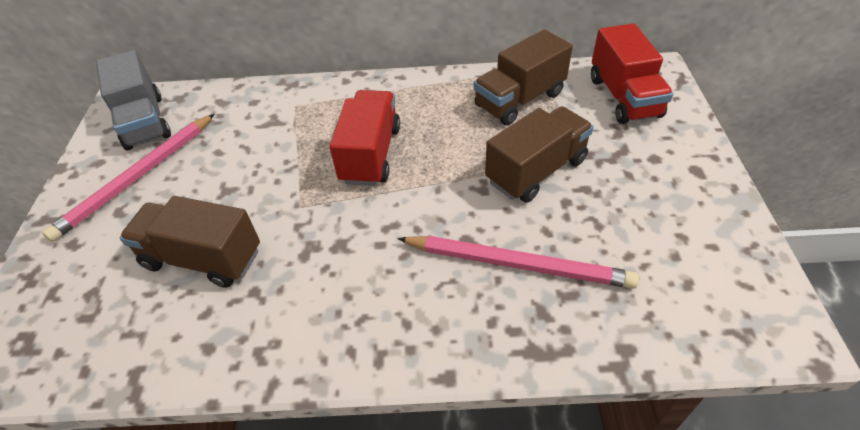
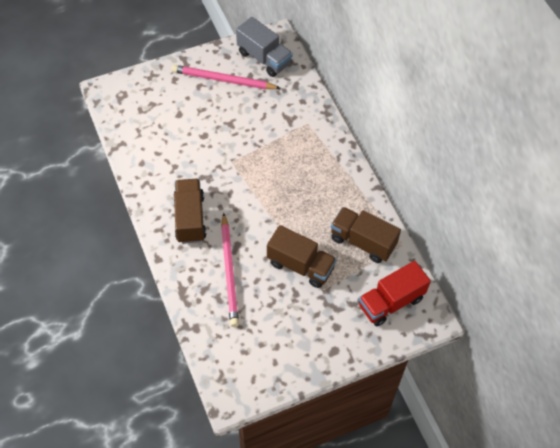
camera: 65 degrees right, 10 degrees up
(144, 122) = (264, 58): grey truck -> grey truck turned 90 degrees counterclockwise
(203, 258) = (185, 136): brown truck -> brown truck (190, 218)
(370, 154) = (281, 178): red truck -> none

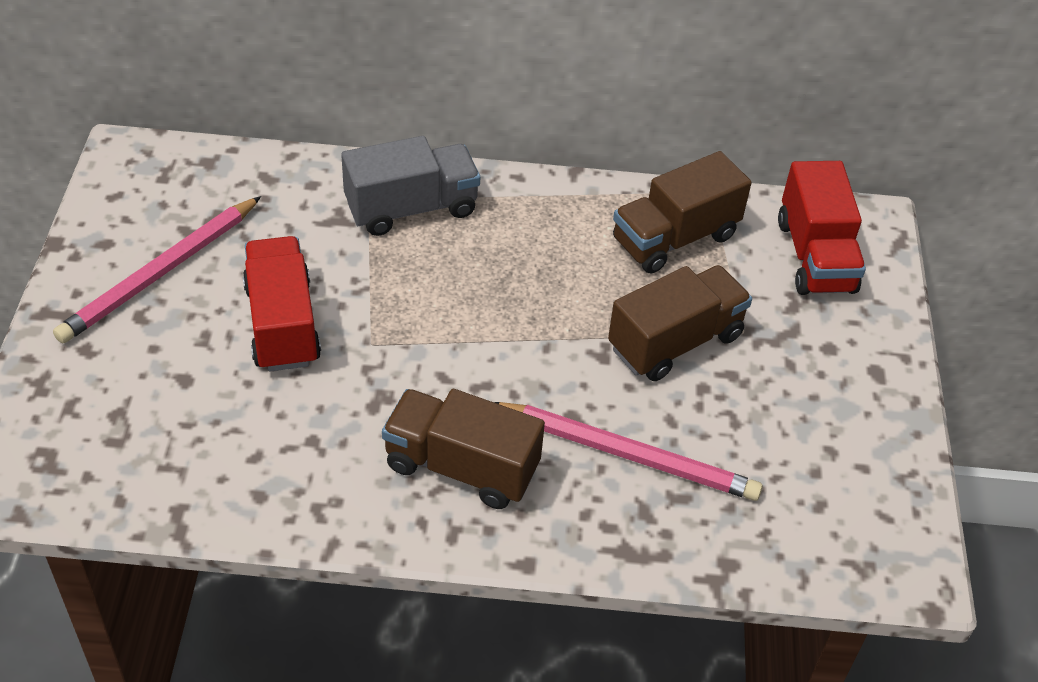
camera: 65 degrees left, 10 degrees down
(223, 129) = (282, 324): none -> red truck
(264, 58) = (163, 192): grey truck -> grey truck (411, 208)

